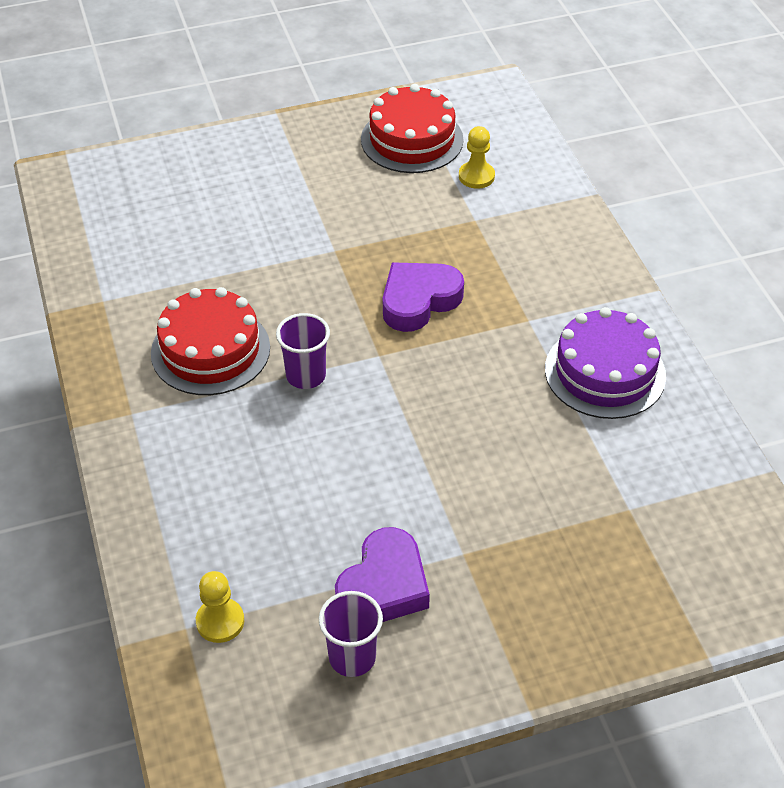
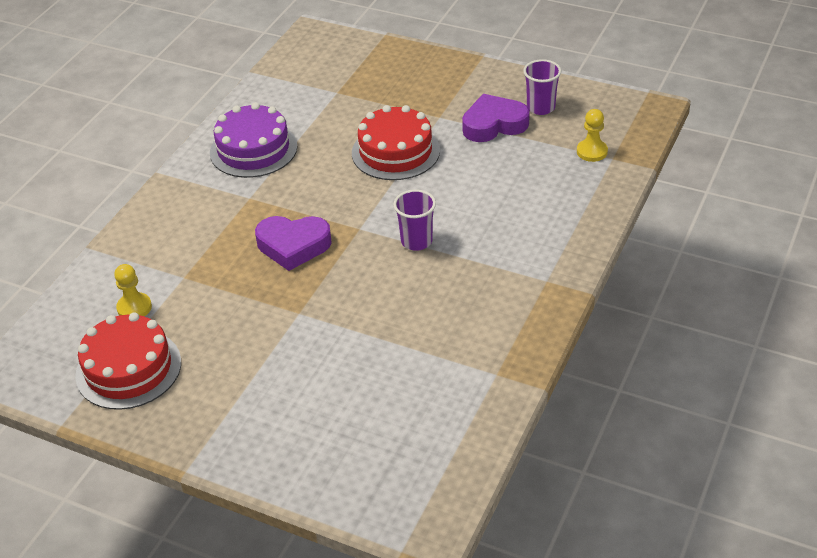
camera: 135 degrees left, 5 degrees down
(210, 350) = (457, 291): red cake -> red cake (395, 152)

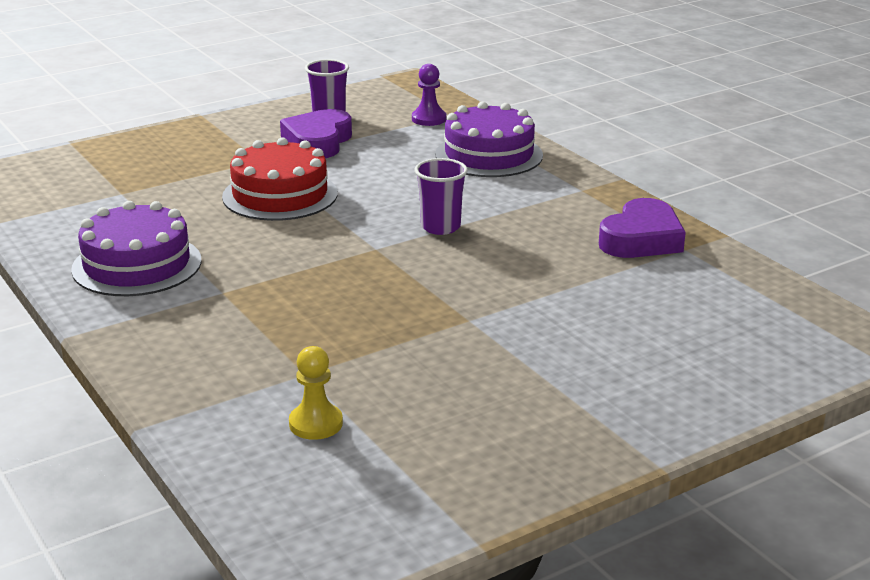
camera: 60 degrees left, 15 degrees down
(128, 369) = (429, 459): red cake -> none
(293, 246) = (350, 291): purple heart -> purple heart (641, 239)
(559, 209) = (489, 155): none -> purple cake
(592, 152) = (429, 119): yellow pawn -> purple pawn

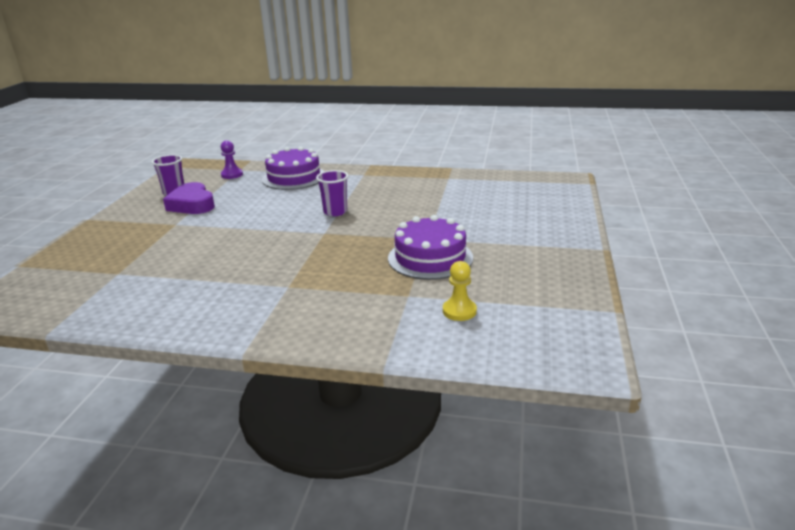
camera: 45 degrees left, 0 degrees up
(137, 265) = (209, 299): purple cake -> purple cake (430, 258)
(280, 195) = (223, 233): red cake -> none
(641, 239) = (426, 181): purple heart -> none

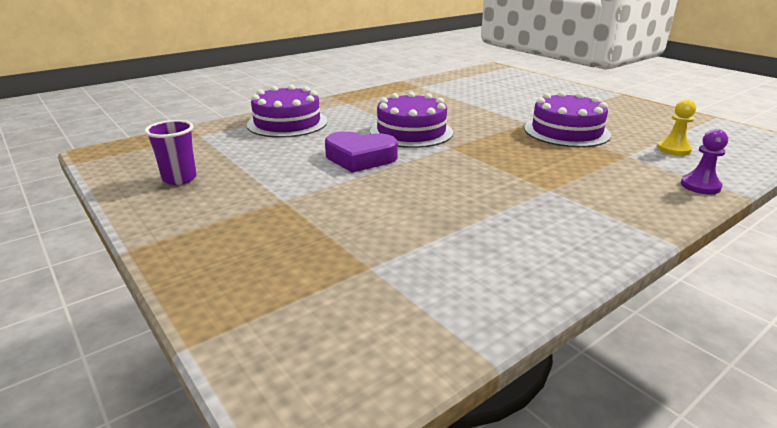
camera: 50 degrees left, 0 degrees up
(192, 204) = (243, 178): purple heart -> purple heart (360, 158)
(232, 175) = (205, 141): purple pawn -> purple pawn (700, 186)
(335, 212) = (411, 132): purple cup -> purple cake

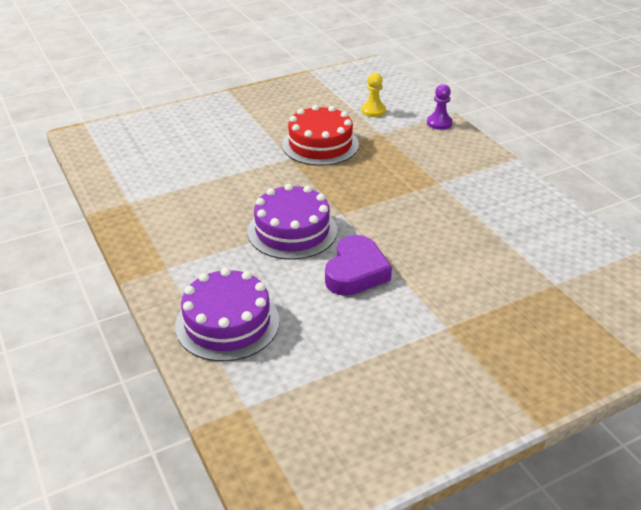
camera: 80 degrees left, 10 degrees up
(180, 178) = (387, 409): purple cup -> none
(566, 131) = (320, 144): purple cake -> red cake

